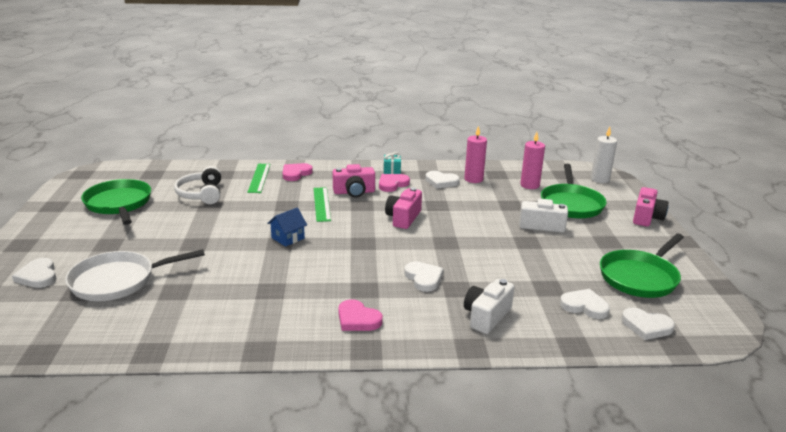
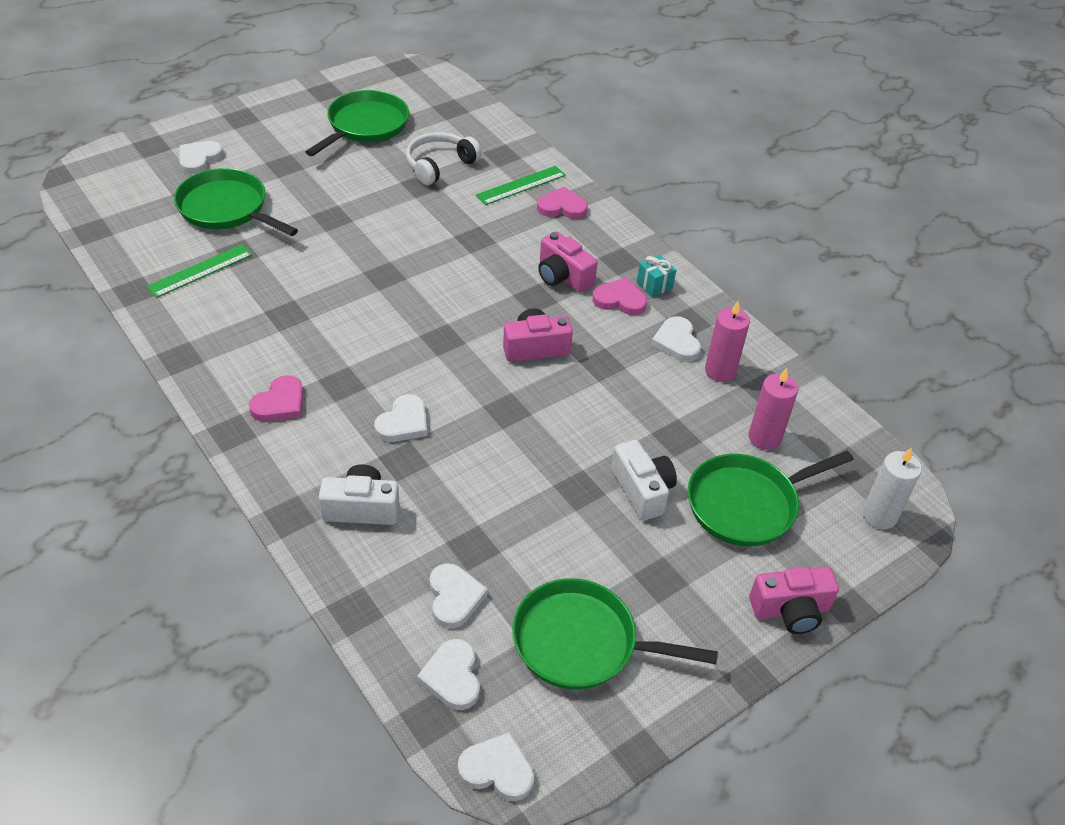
camera: 55 degrees right, 20 degrees up
(118, 281) = (227, 208): white pan -> green pan
(288, 238) = (400, 276): blue house -> none
(321, 204) = (505, 264): green ruler -> green ruler (200, 271)
(357, 319) = (279, 403): pink heart -> pink heart turned 150 degrees counterclockwise
(721, 333) = (497, 770): none -> white heart

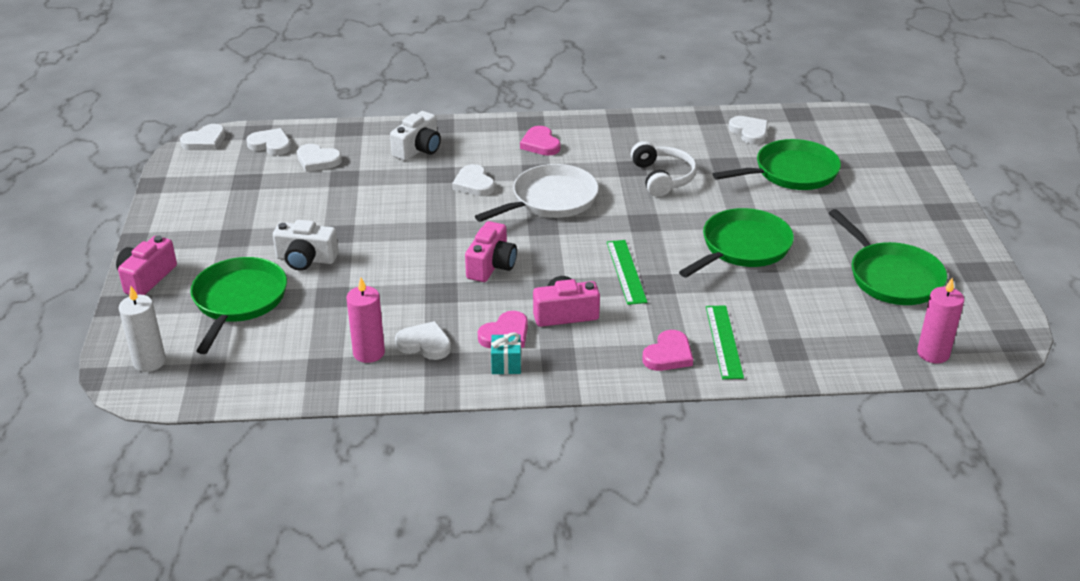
camera: 125 degrees right, 10 degrees down
(199, 159) = (877, 175): white heart -> white heart (749, 132)
(200, 271) = (714, 145): green ruler -> green ruler (626, 271)
(392, 351) = (550, 200): none -> white pan
(439, 165) = (792, 301): white headphones -> white headphones (663, 177)
(582, 642) = (234, 191): green pan -> green pan (742, 247)
(764, 438) = (280, 341): pink candle -> pink candle (933, 353)

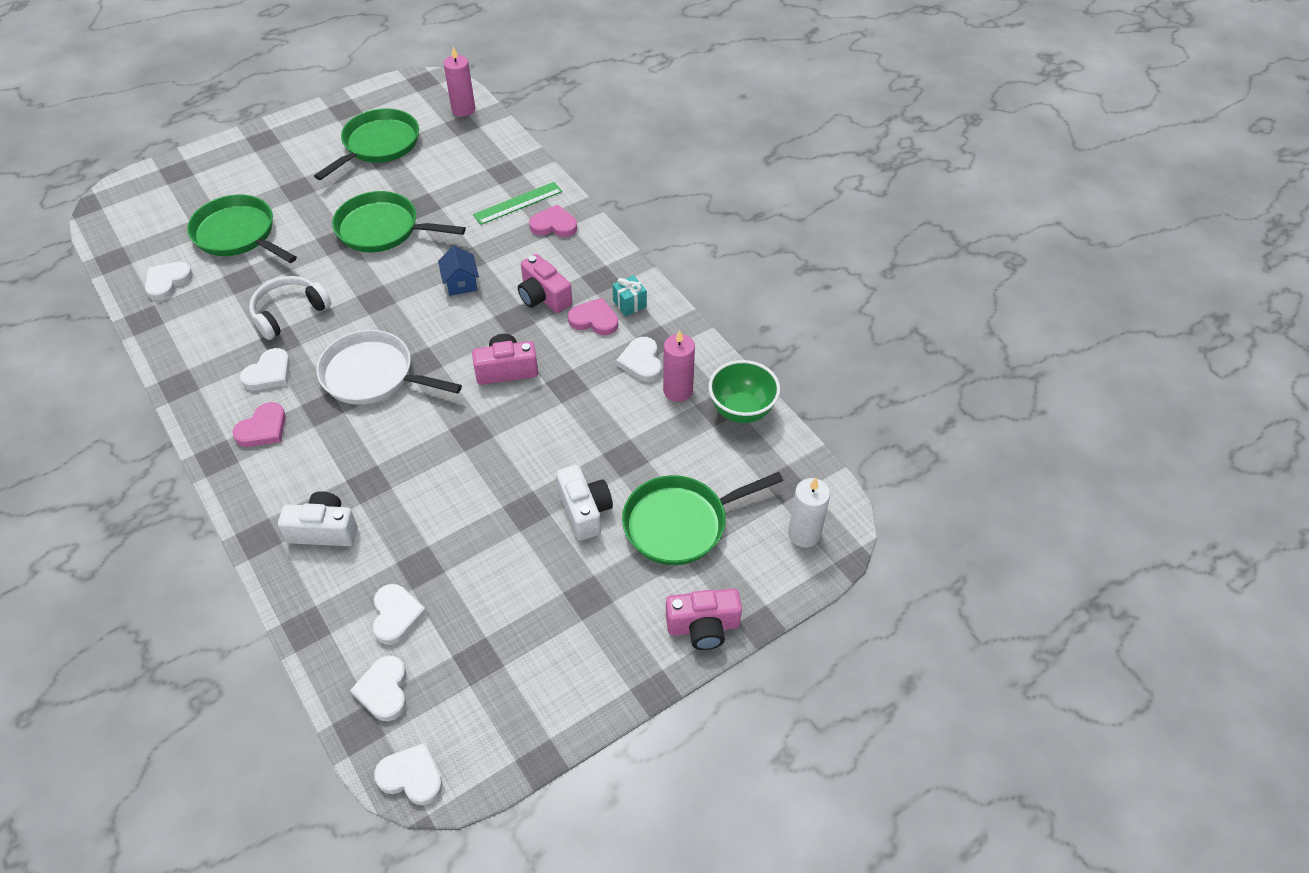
camera: 120 degrees left, 15 degrees up
(305, 382) = (741, 410): none -> green bowl
(474, 184) = (373, 446): white heart -> white heart (269, 373)
(626, 271) = (461, 283): green ruler -> blue house

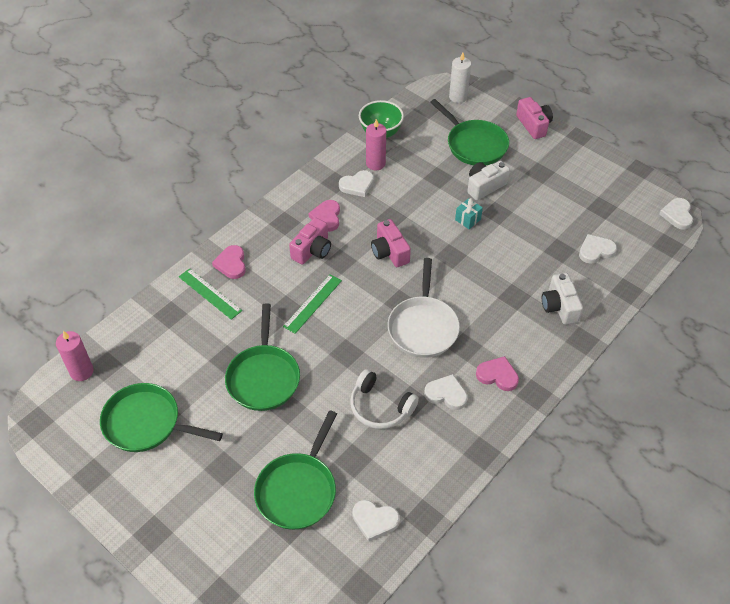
camera: 105 degrees left, 0 degrees up
(384, 690) = (641, 241): white heart -> none
(461, 283) = (313, 303): blue house -> green ruler
(629, 304) = (305, 202): turquoise gift -> turquoise gift (468, 219)

